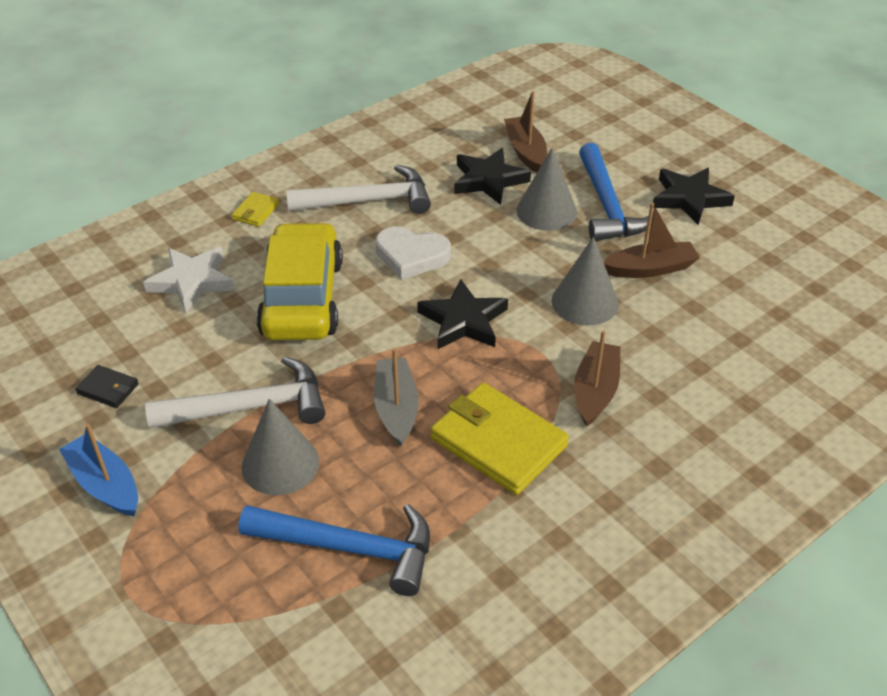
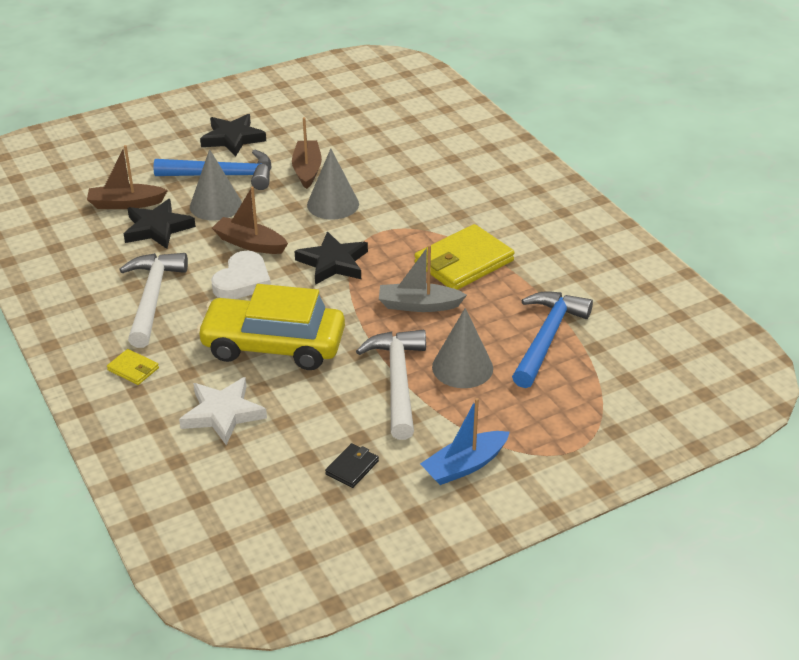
camera: 80 degrees left, 5 degrees down
(595, 391) = (425, 214): brown boat -> brown boat (250, 243)

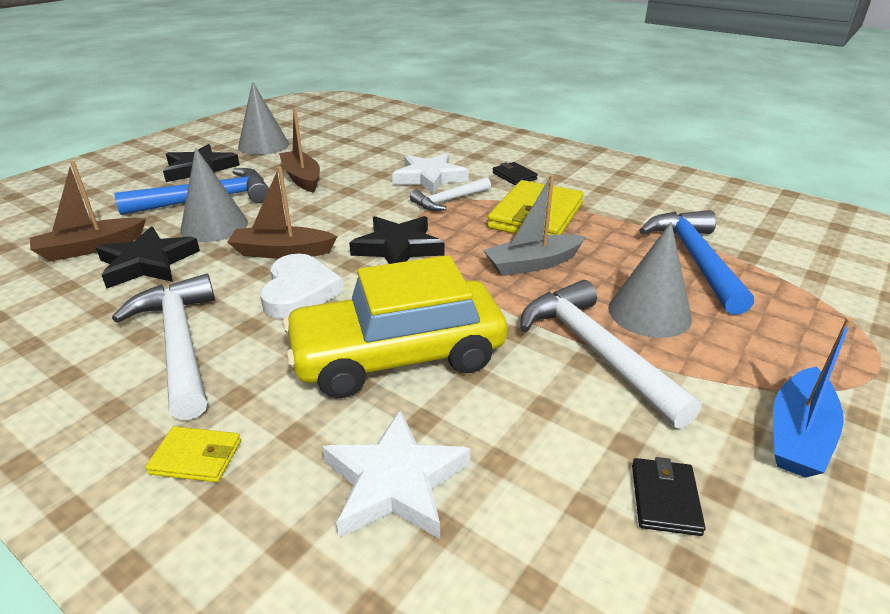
camera: 25 degrees left, 5 degrees down
(333, 204) = (353, 199): grey cone -> grey cone (263, 145)
(407, 227) = (448, 200): none -> white hammer
(411, 197) = (429, 178): none -> white star
(486, 214) = (514, 176): none -> black wallet

